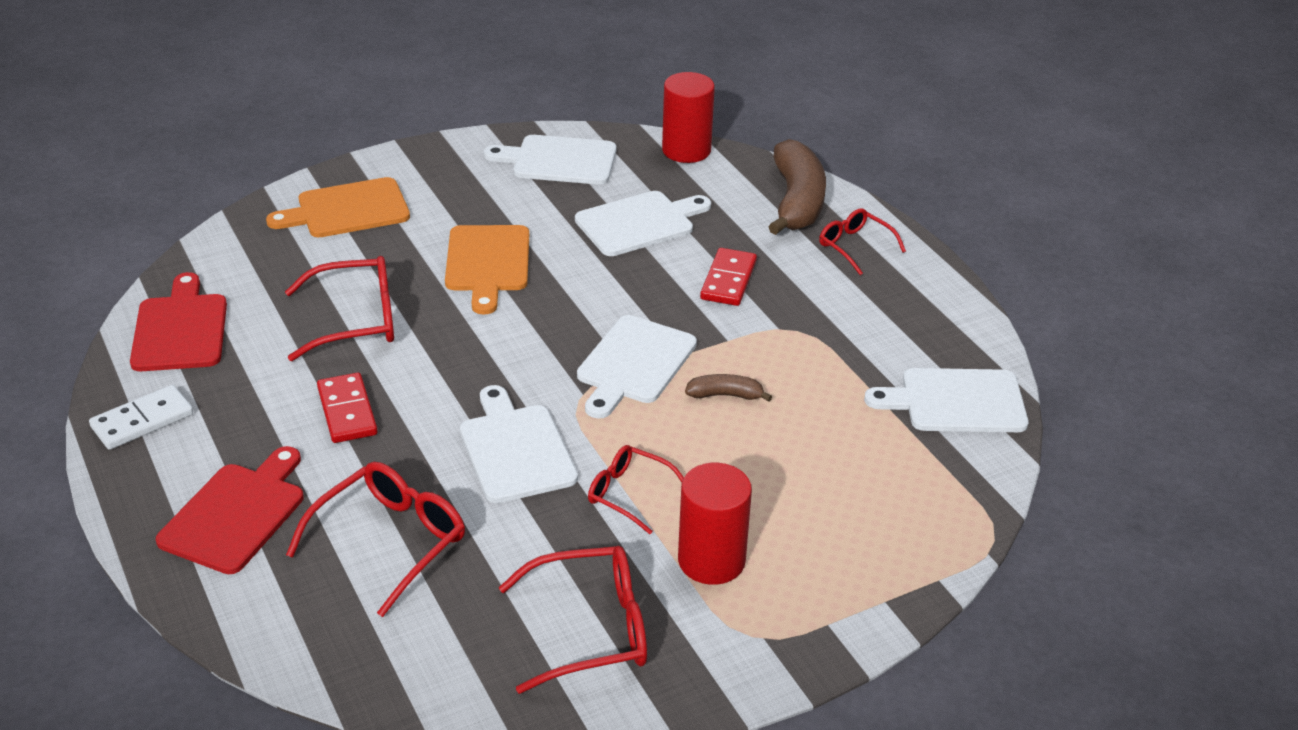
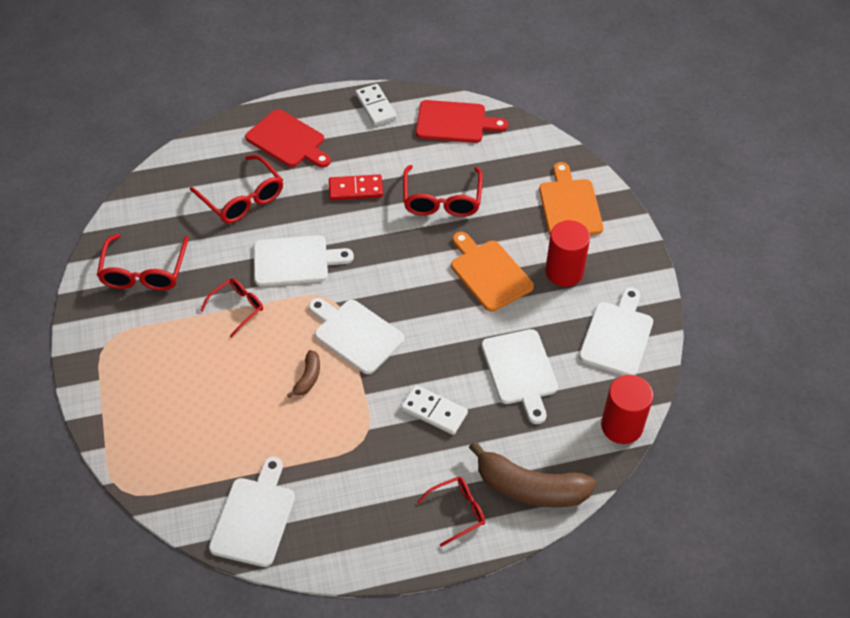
camera: 105 degrees right, 15 degrees up
(488, 263) = (489, 273): orange cutting board -> orange cutting board turned 45 degrees clockwise
(711, 560) = (169, 336): red cylinder -> red cylinder (564, 272)
(728, 280) = (434, 411): red domino -> white domino

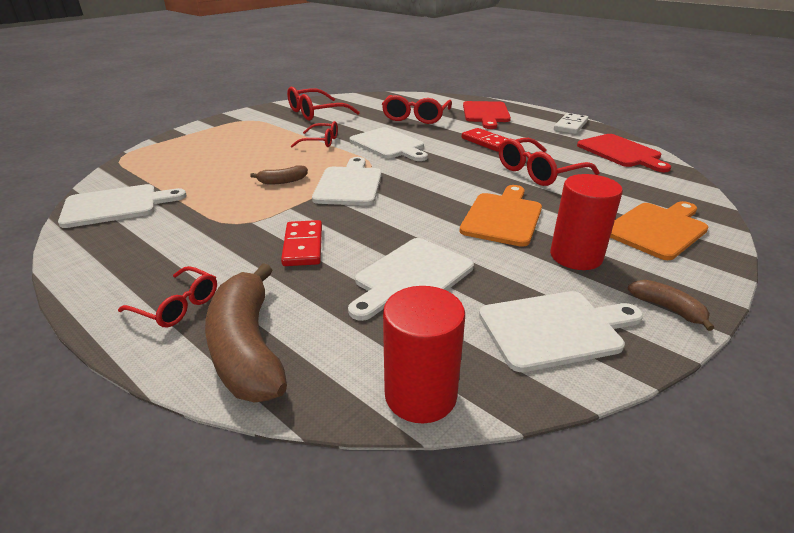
camera: 55 degrees right, 20 degrees down
(434, 411) = (303, 246): white domino -> red domino
(638, 273) = (667, 309): none -> brown banana

